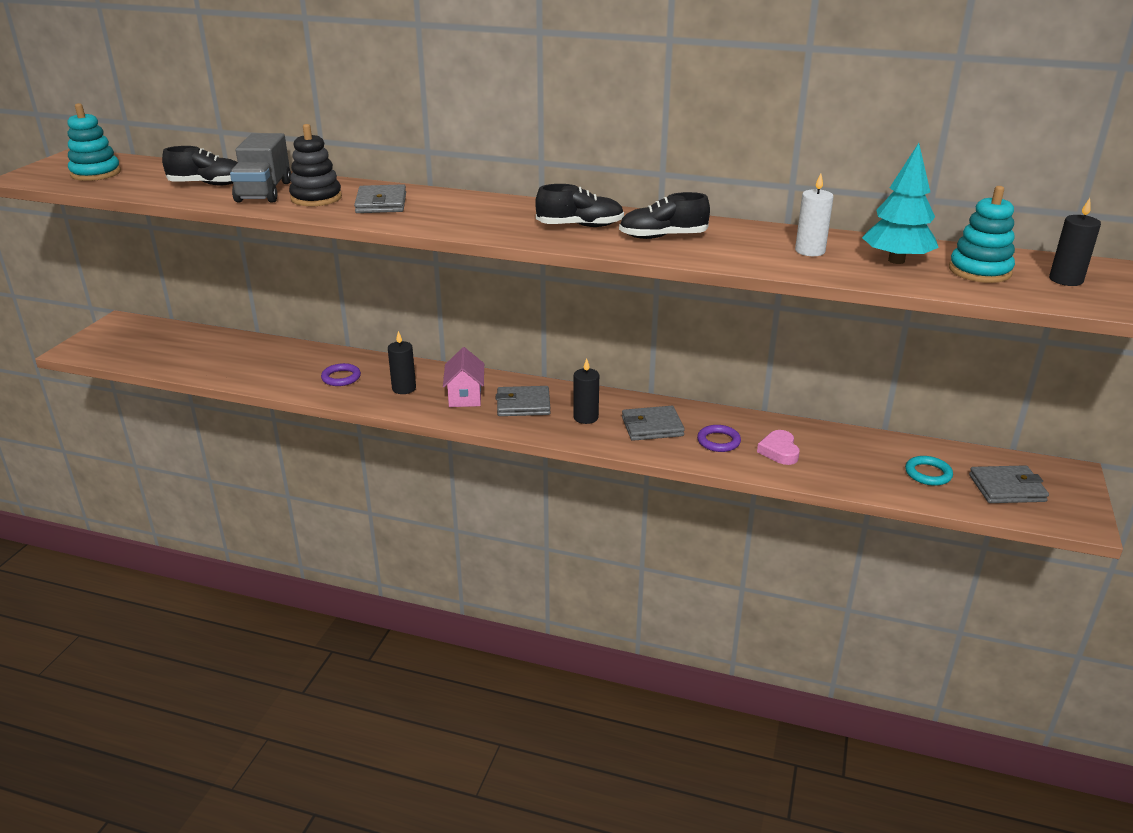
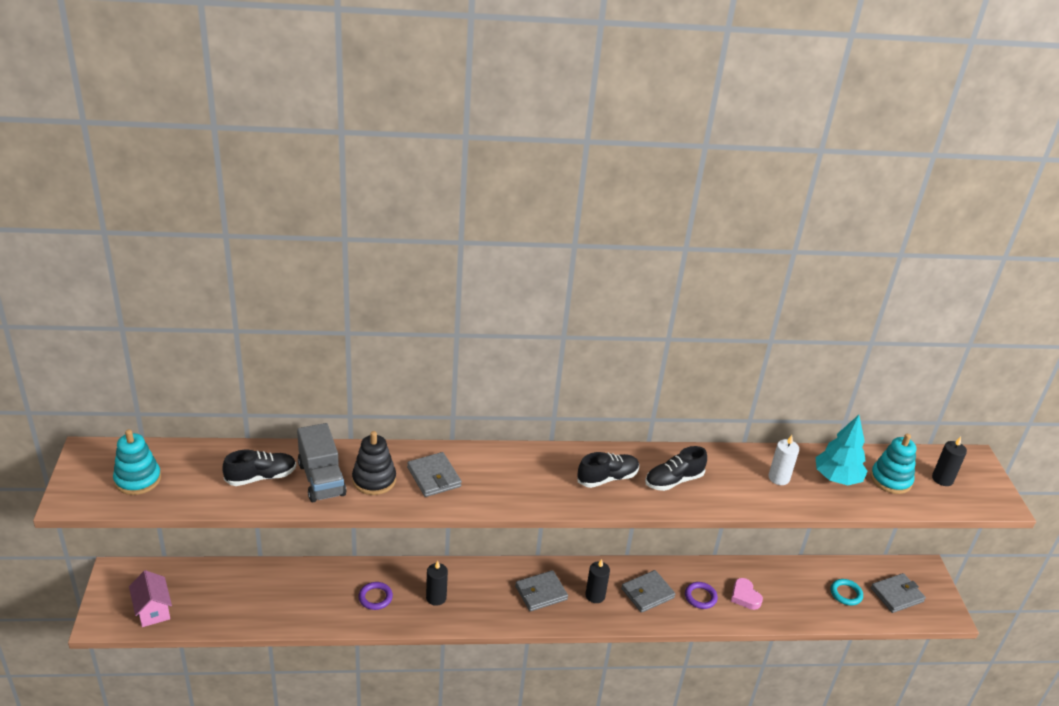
camera: 25 degrees left, 5 degrees up
(465, 396) = (490, 594): pink house -> pink house (153, 610)

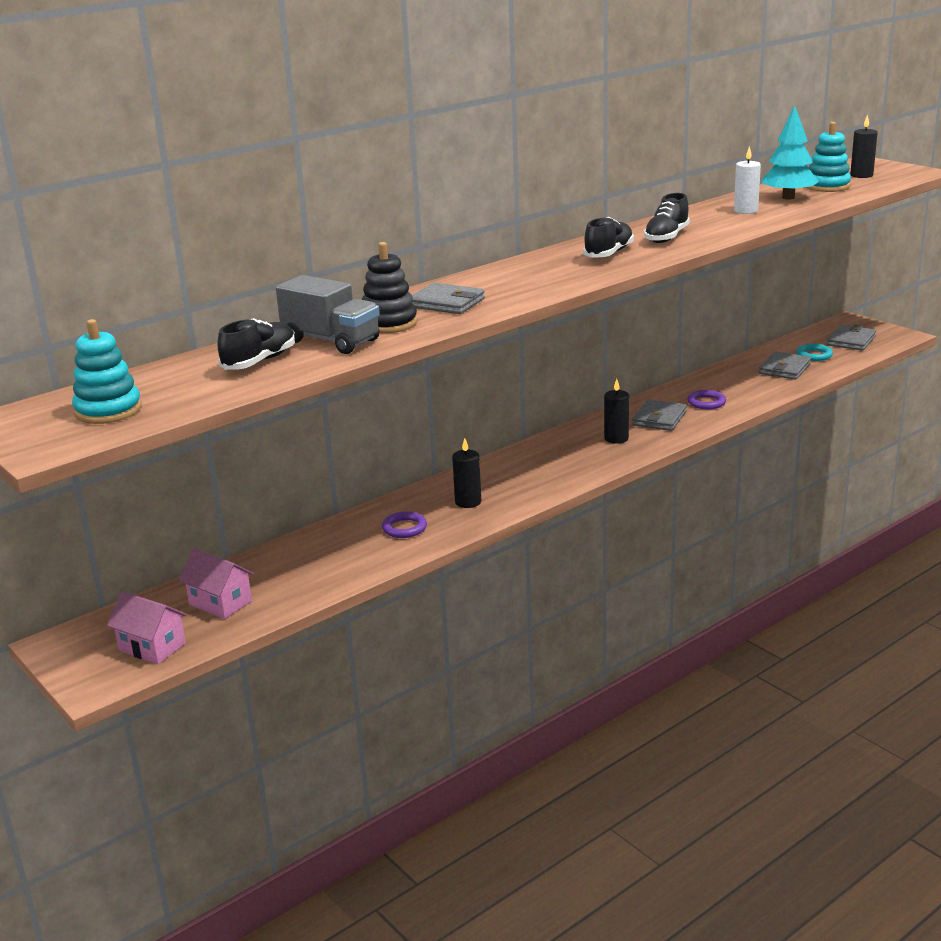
camera: 30 degrees left, 10 degrees down
(218, 596) = (220, 603): none -> pink house
(541, 593) = (564, 457): grey wallet -> grey wallet (784, 369)
(744, 596) = (741, 388): pink heart -> none

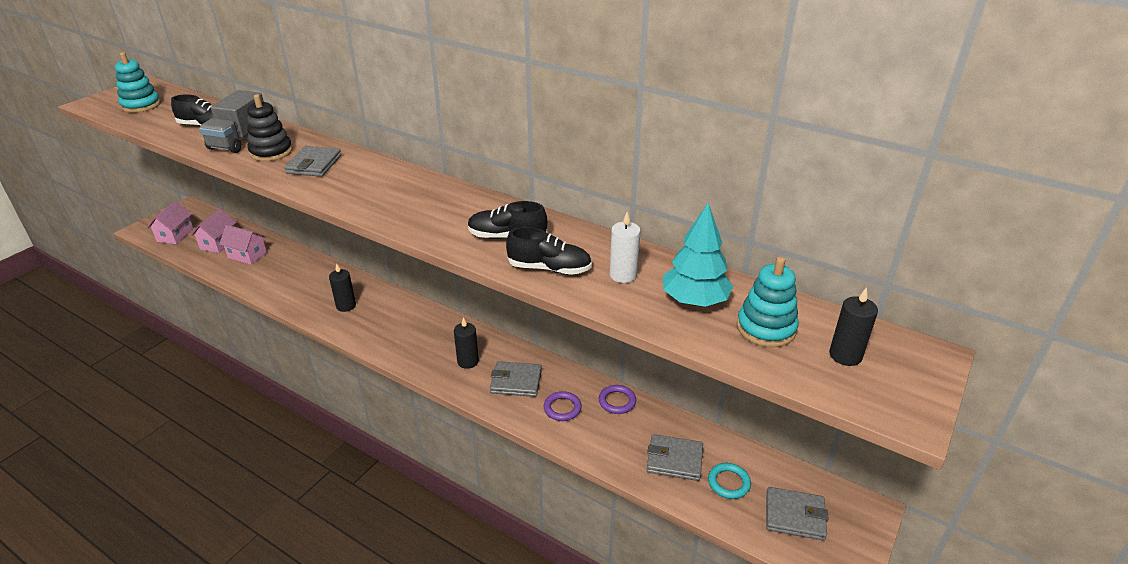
camera: 70 degrees right, 10 degrees up
(280, 576) = (247, 255): none -> pink house
(404, 528) = (306, 287): purple ring -> purple ring (617, 401)
(608, 254) = (448, 213): black shoe -> black shoe (549, 268)

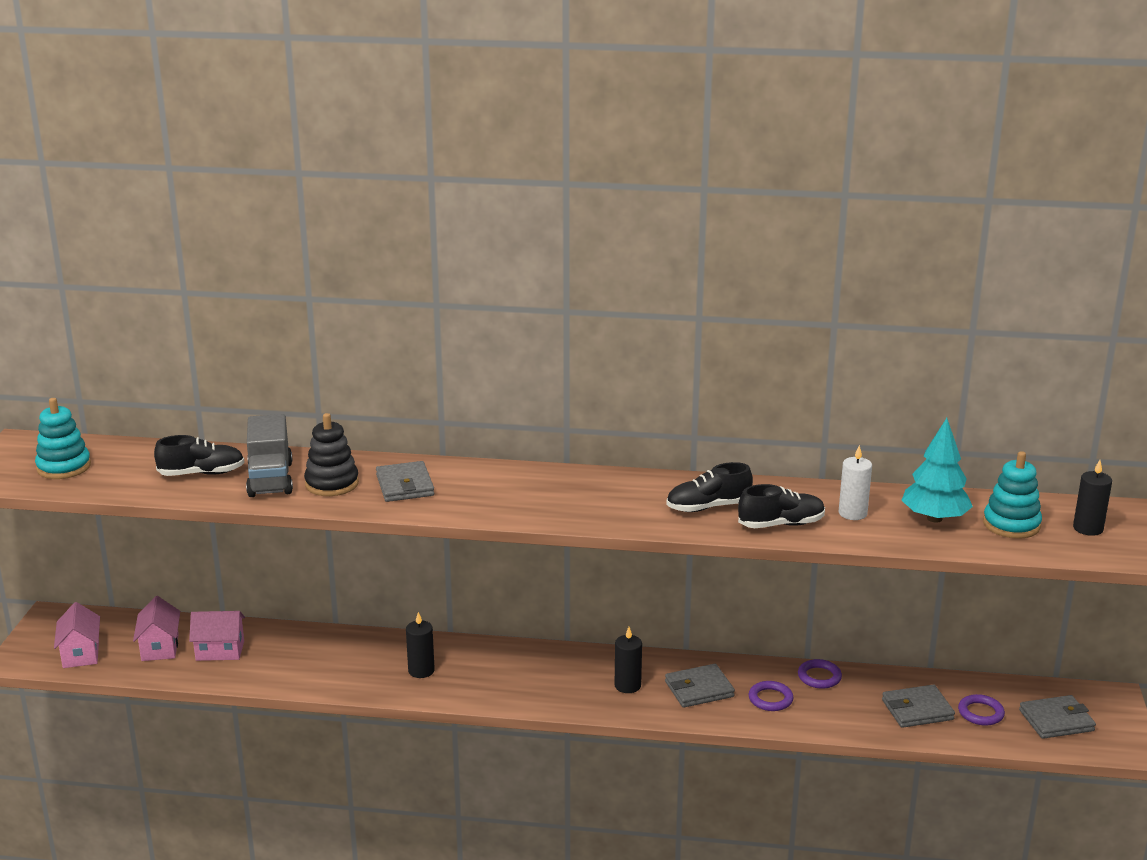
camera: 25 degrees left, 10 degrees down
(728, 483) = (980, 713): turquoise ring -> purple ring

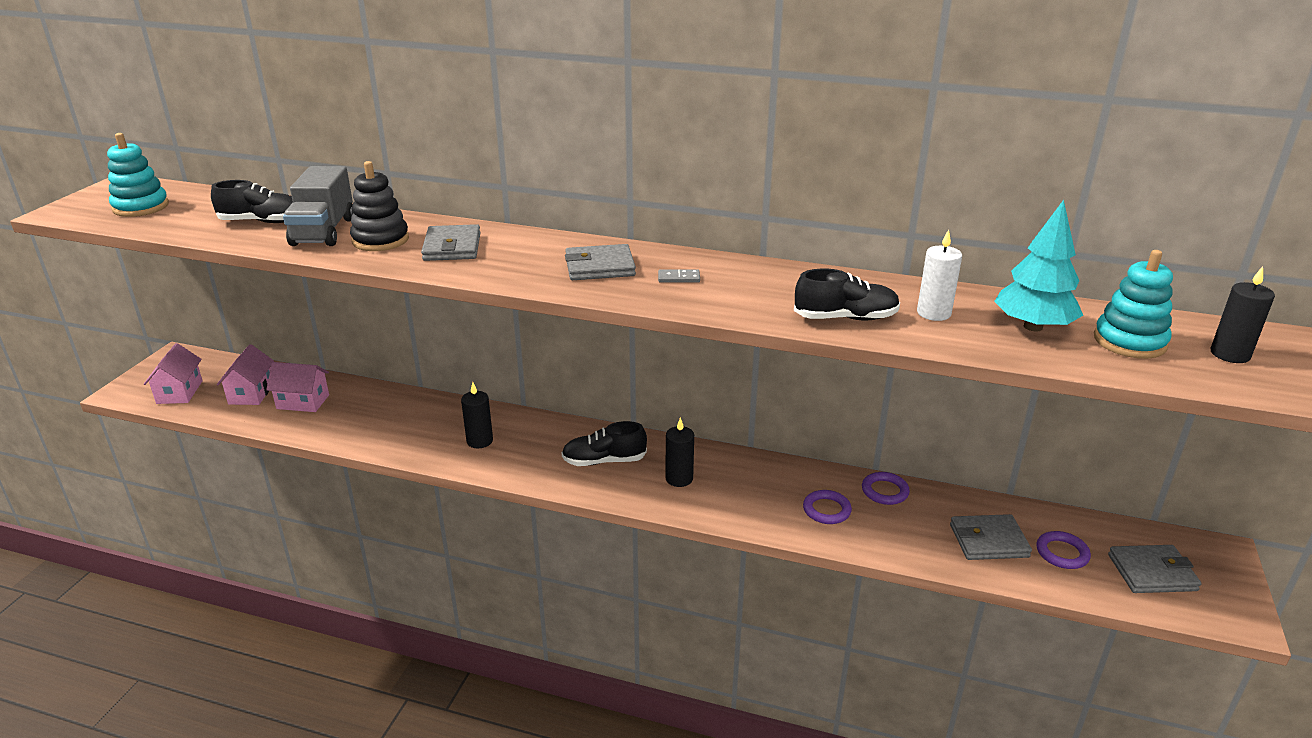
camera: 10 degrees right, 5 degrees up
(627, 499) = (679, 278): none -> grey domino
(699, 689) = (752, 491): grey wallet -> grey wallet (600, 267)
(708, 507) = (767, 293): black shoe -> black shoe (604, 461)

